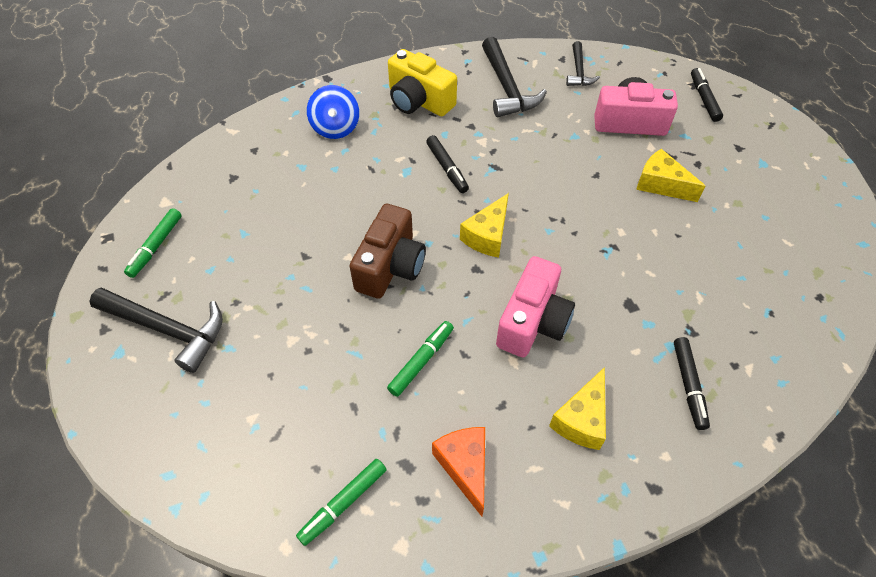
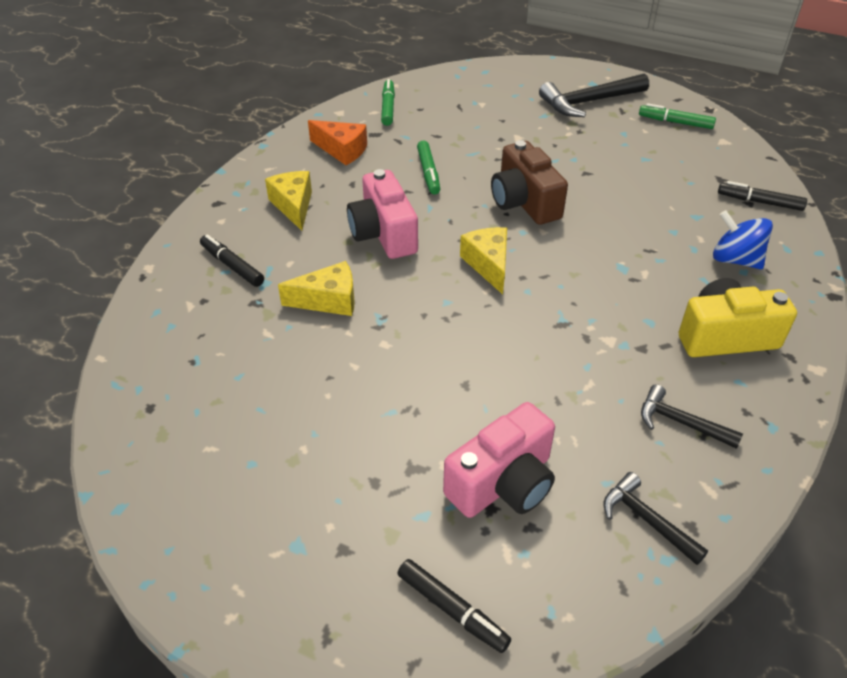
camera: 135 degrees right, 10 degrees down
(156, 246) = (675, 122): green marker -> green marker turned 45 degrees counterclockwise
(447, 168) = (597, 292): black marker -> black marker (759, 202)
(506, 88) = (681, 422): black hammer -> black hammer, size x0.59
(661, 184) = (392, 422): yellow cheese -> yellow cheese (328, 300)

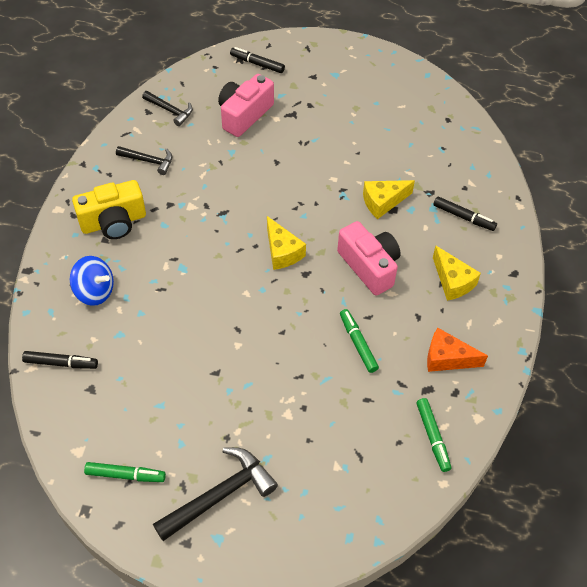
camera: 165 degrees right, 10 degrees up
(524, 202) = (266, 322): brown camera -> none

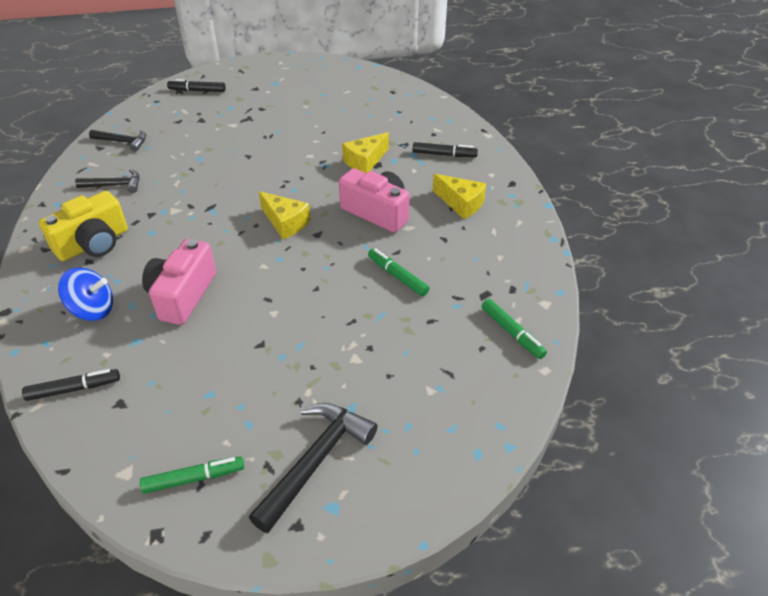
camera: 20 degrees left, 10 degrees down
(244, 115) = (200, 129): pink camera -> pink camera (182, 295)
(447, 358) = (489, 264): orange cheese -> none

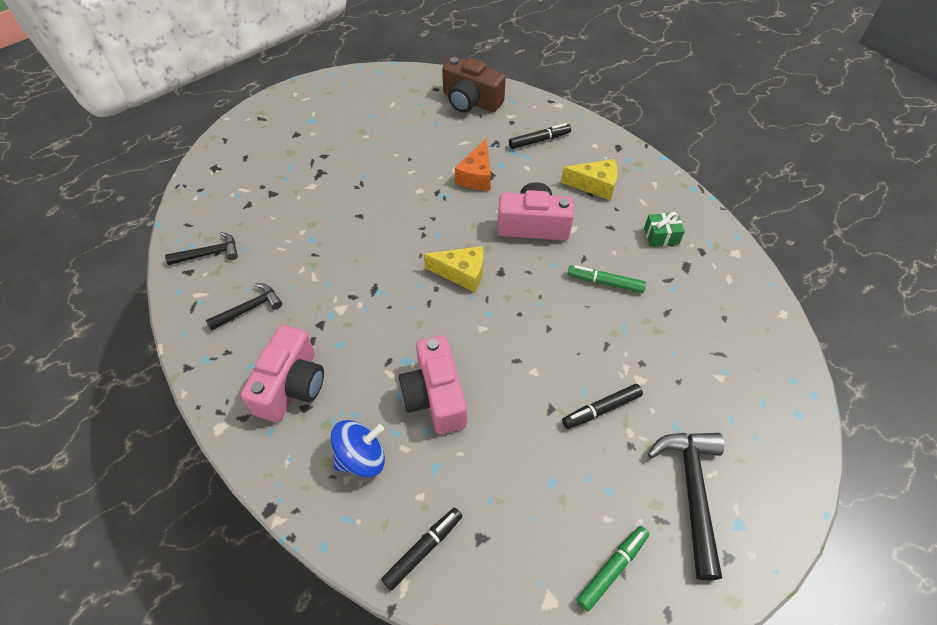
camera: 30 degrees left, 10 degrees up
(93, 244) = (291, 385): yellow camera -> pink camera
(197, 90) = (235, 160): black marker -> black marker (601, 409)
(365, 161) = (476, 176): yellow cheese -> orange cheese
(413, 109) = (471, 101): none -> brown camera
(484, 262) = (661, 236): none -> green gift
(512, 333) = (734, 292): green marker -> none

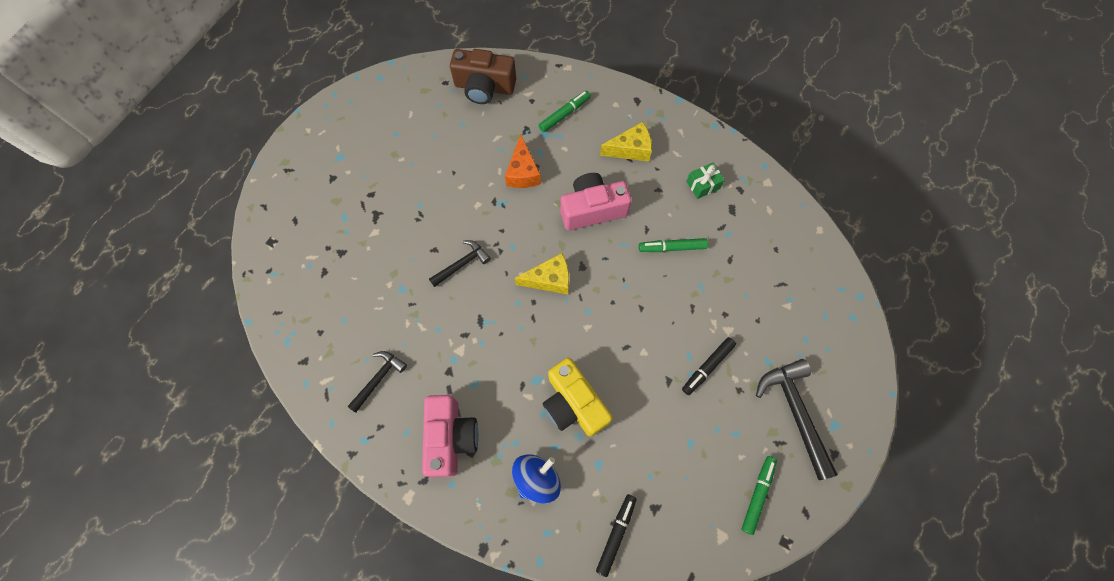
camera: 20 degrees left, 15 degrees up
(209, 254) = (313, 336): black hammer -> black hammer (462, 264)
(435, 396) = (573, 403): pink camera -> yellow camera
(539, 140) = (564, 114): black marker -> green marker

